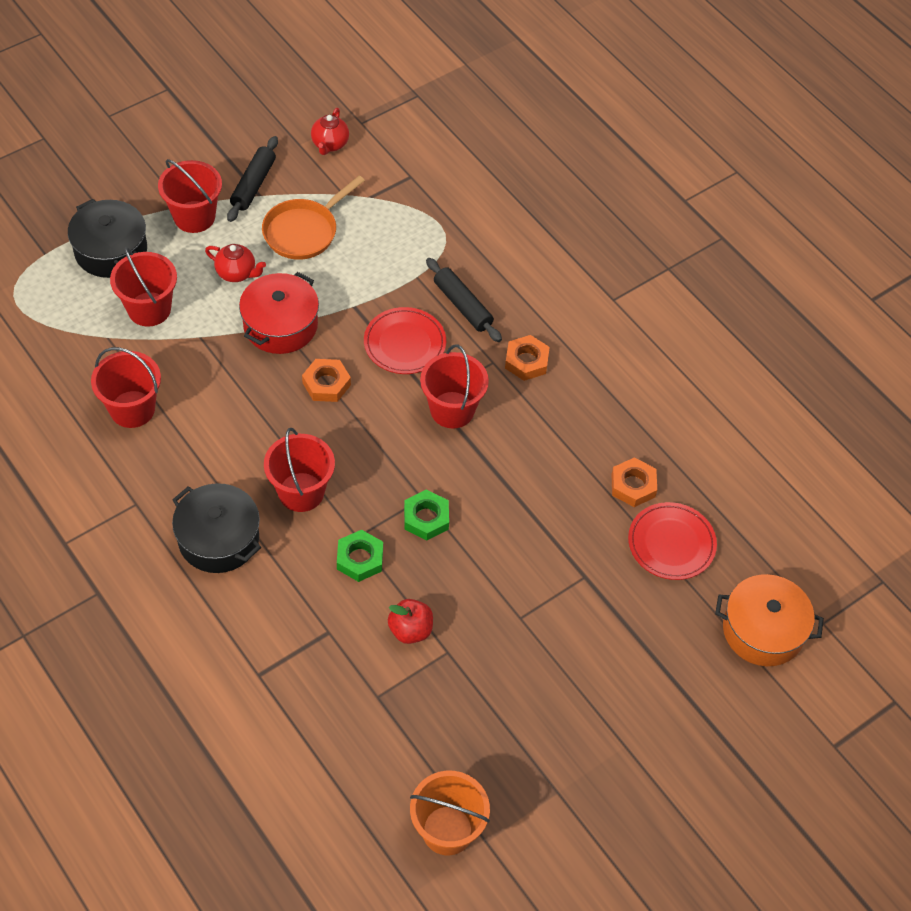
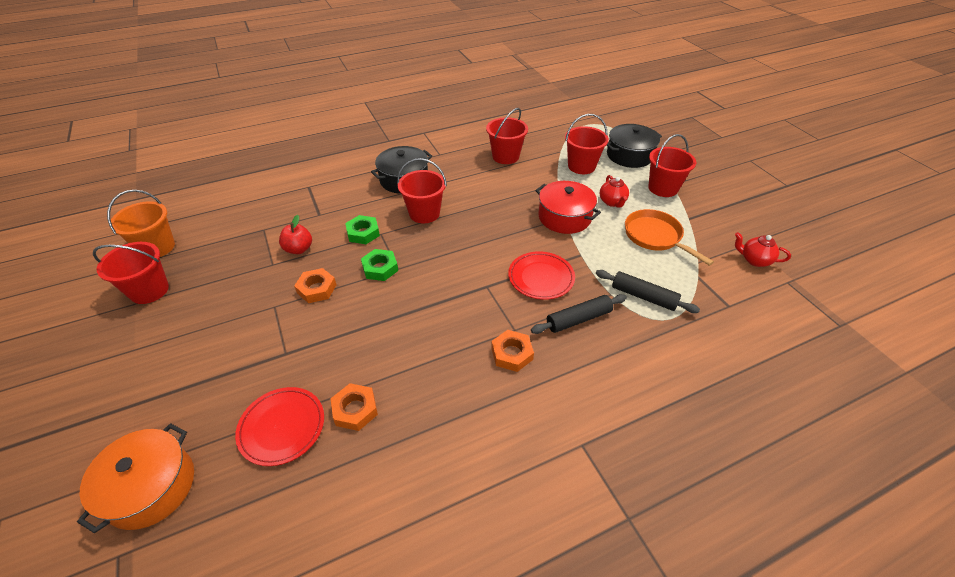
camera: 105 degrees right, 10 degrees down
(236, 273) = (612, 202): red teapot -> red teapot turned 45 degrees counterclockwise
(253, 185) = (699, 216): black rolling pin -> black rolling pin (643, 296)
(326, 384) = (509, 233): orange nut -> orange nut (316, 289)
(452, 410) = (471, 296): red bucket -> red bucket (149, 290)

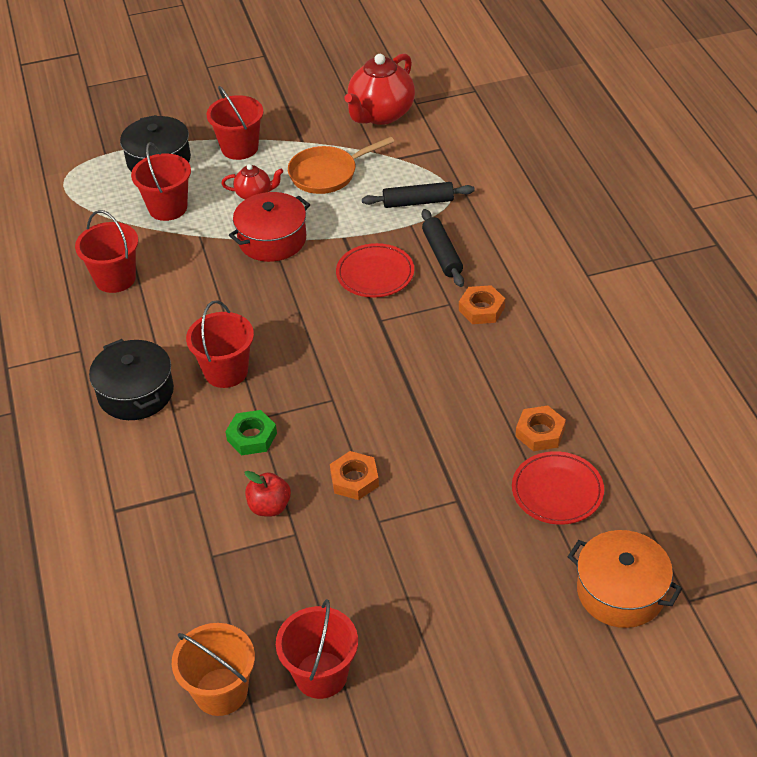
camera: 80 degrees left, 0 degrees up
(380, 268) = (328, 417): green nut -> none
(643, 296) = (418, 202): black rolling pin -> black rolling pin turned 45 degrees clockwise
(754, 260) = (381, 114): red teapot -> red teapot, size x1.93

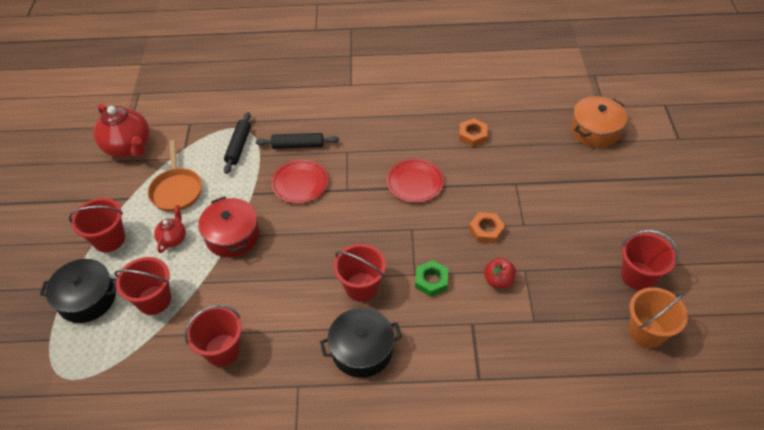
camera: 75 degrees left, 5 degrees up
(481, 309) = (359, 138): orange nut -> none
(557, 491) = (519, 138): red plate -> red plate (415, 183)

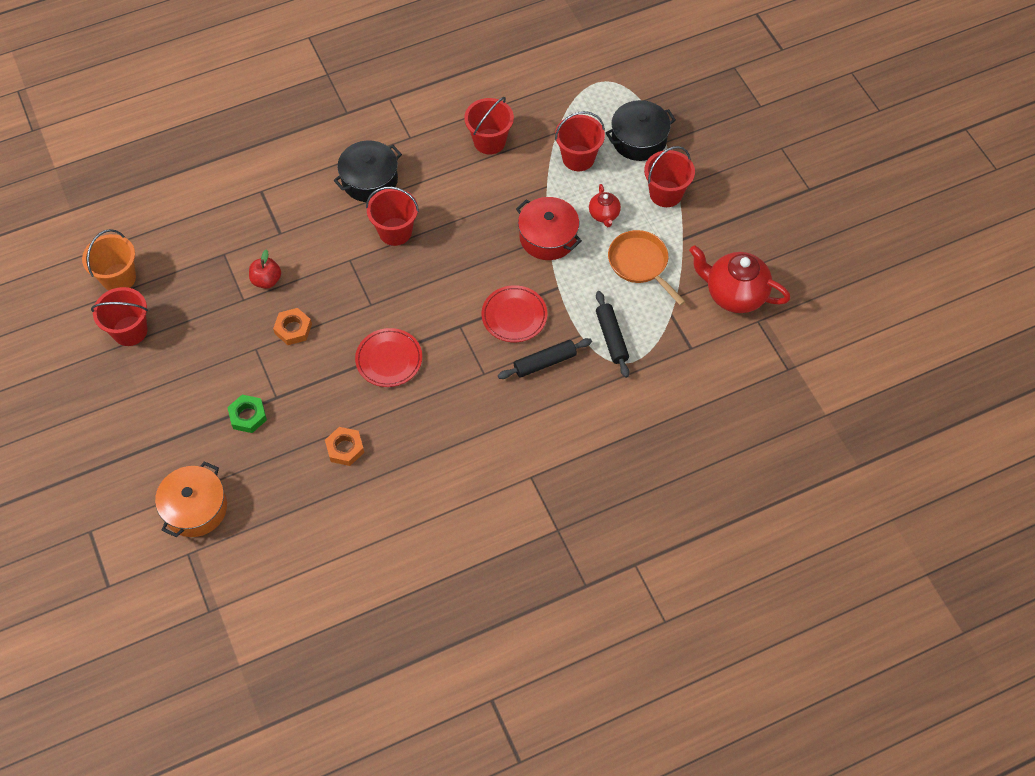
camera: 155 degrees right, 10 degrees up
(431, 281) = (331, 259): green nut -> green nut (248, 416)

